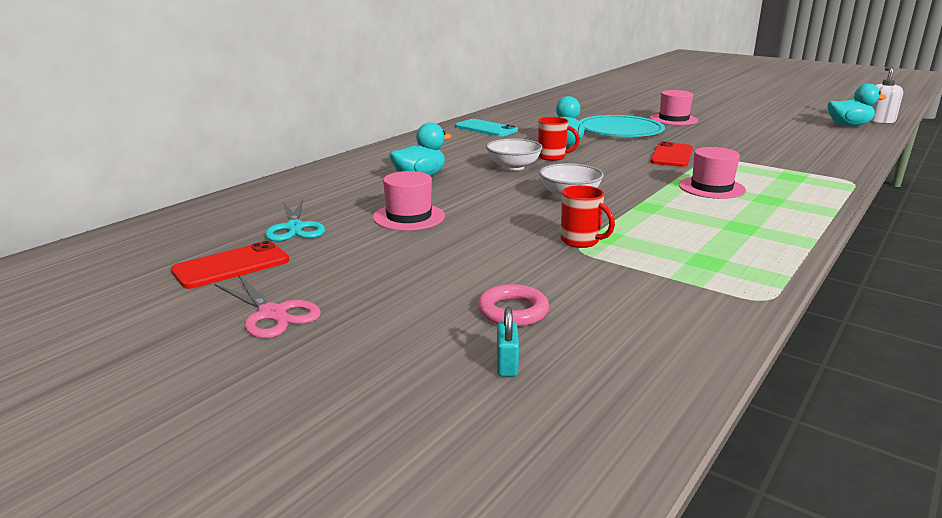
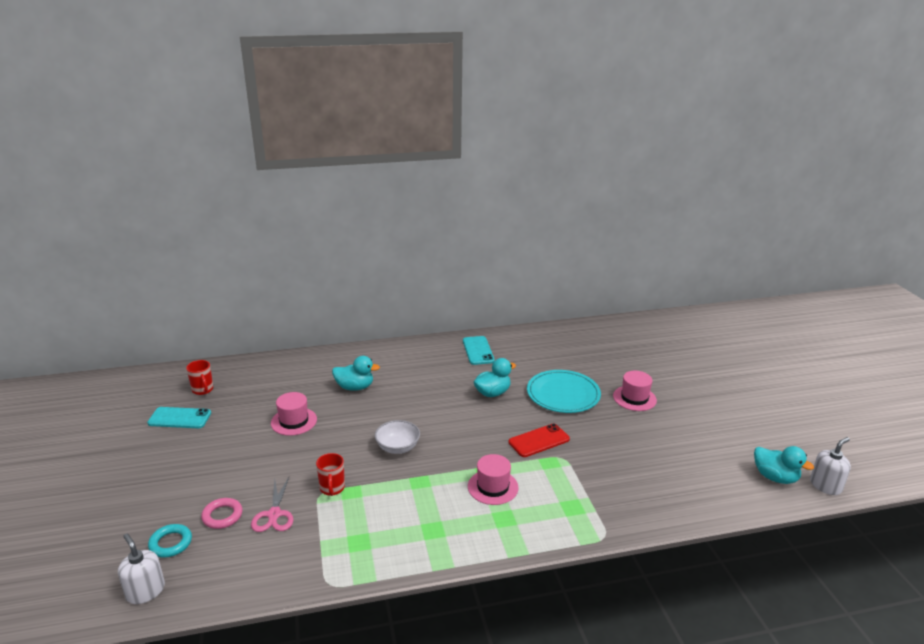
camera: 40 degrees right, 5 degrees up
(231, 266) = (179, 418): red phone -> turquoise phone
(273, 314) = (149, 460): pink scissors -> pink scissors (274, 514)
(295, 228) = (238, 403): turquoise scissors -> none
(507, 364) = (170, 543): turquoise padlock -> turquoise ring
(513, 167) = (419, 402): white bowl -> none
(552, 157) = (460, 403): red mug -> red mug (203, 390)
(592, 423) = (145, 591): none -> white soap dispenser

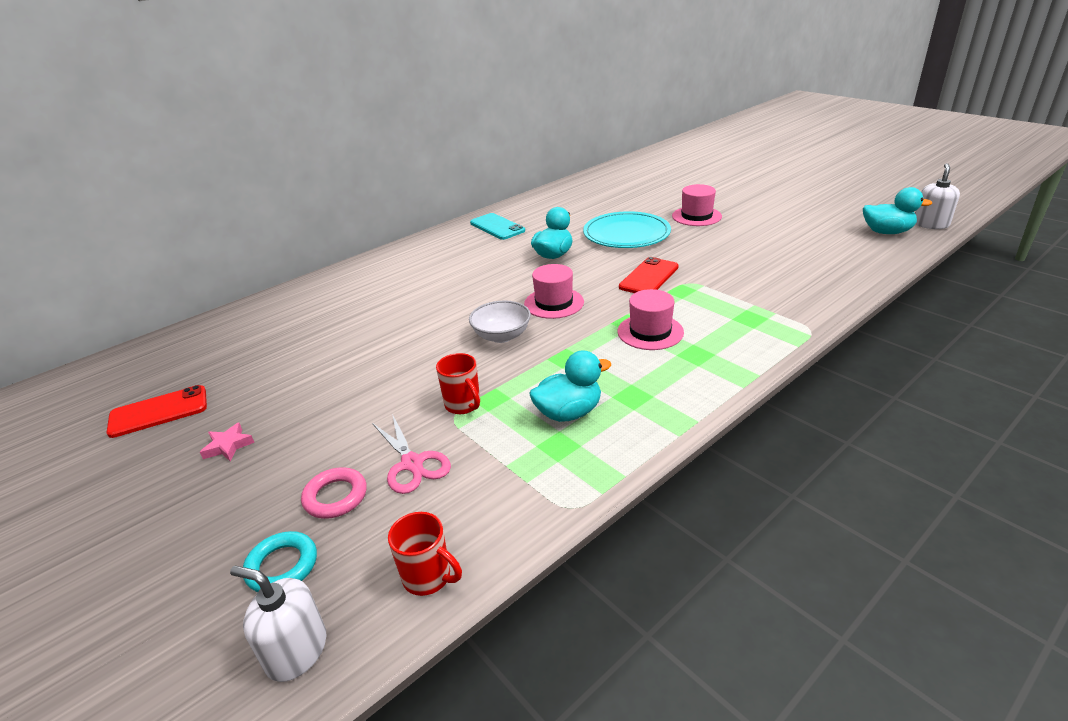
camera: 25 degrees left, 5 degrees up
(179, 418) = (158, 412): turquoise phone -> red phone
(196, 457) = (228, 446): none -> pink star
(203, 390) = (169, 369): red mug -> red mug (428, 577)
(294, 421) = (339, 357): pink hat -> pink hat (554, 303)
(355, 387) = (386, 299): turquoise duck -> turquoise duck (568, 413)

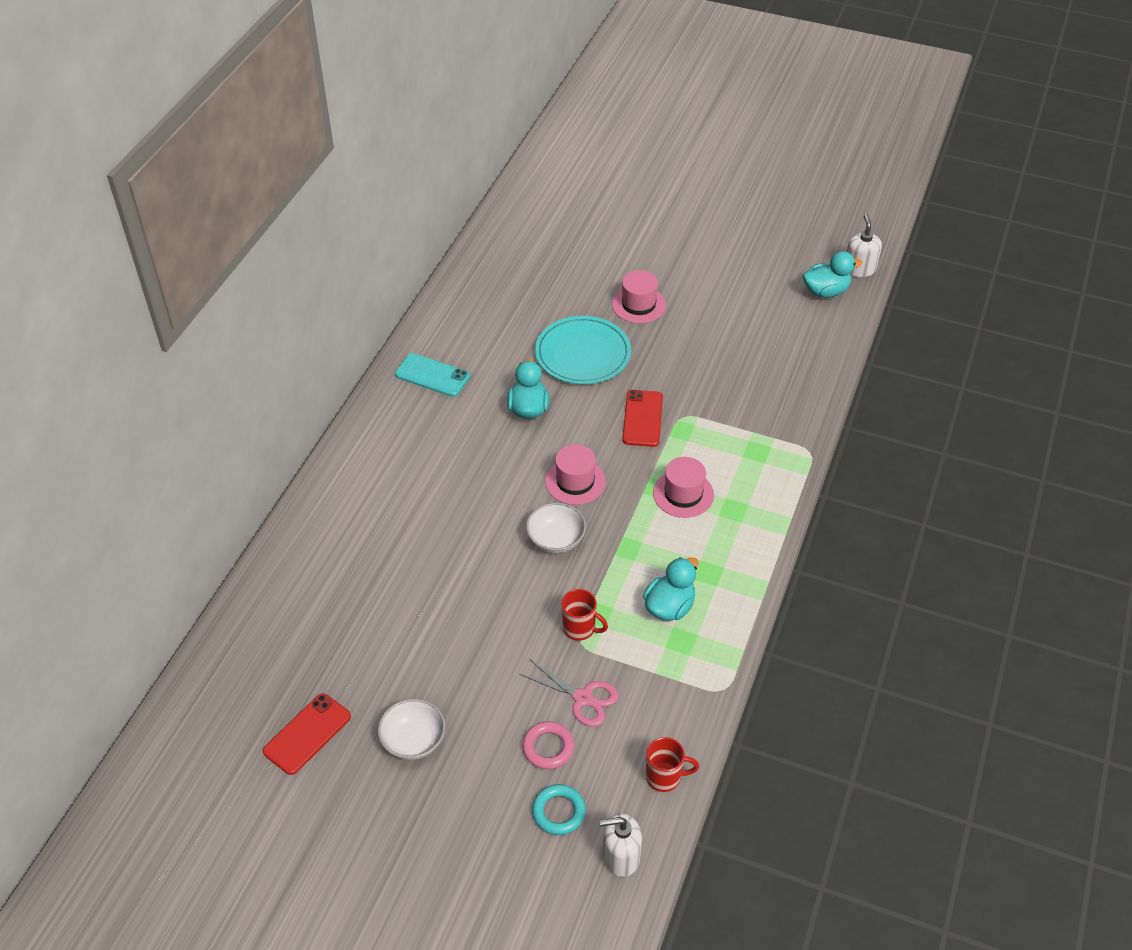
camera: 30 degrees left, 15 degrees up
(228, 446) = (413, 740): pink star -> white bowl

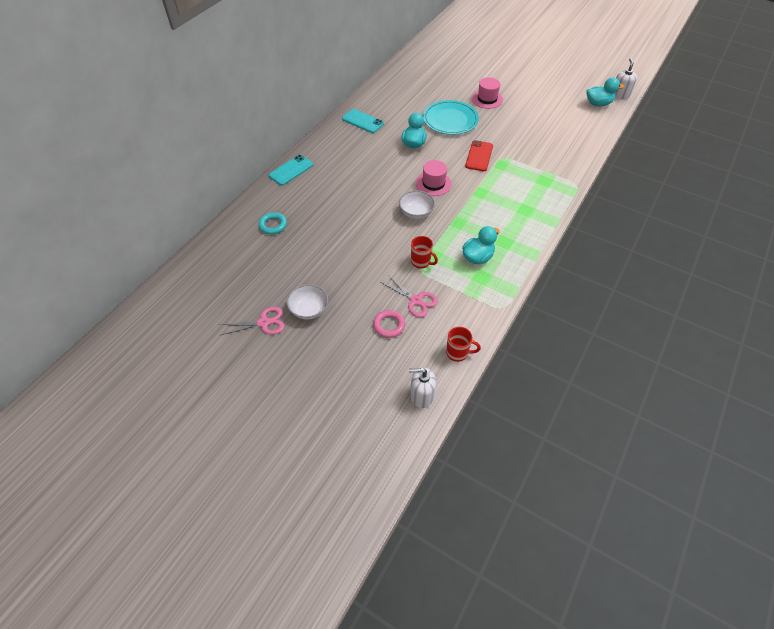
camera: 10 degrees right, 5 degrees up
(307, 734) = (248, 297): red phone -> none
(327, 488) = (291, 170): none -> turquoise phone
(344, 775) = (264, 322): none -> pink scissors
(558, 812) = (388, 363): turquoise ring -> turquoise ring (273, 225)
(683, 494) = (496, 198): pink hat -> none

